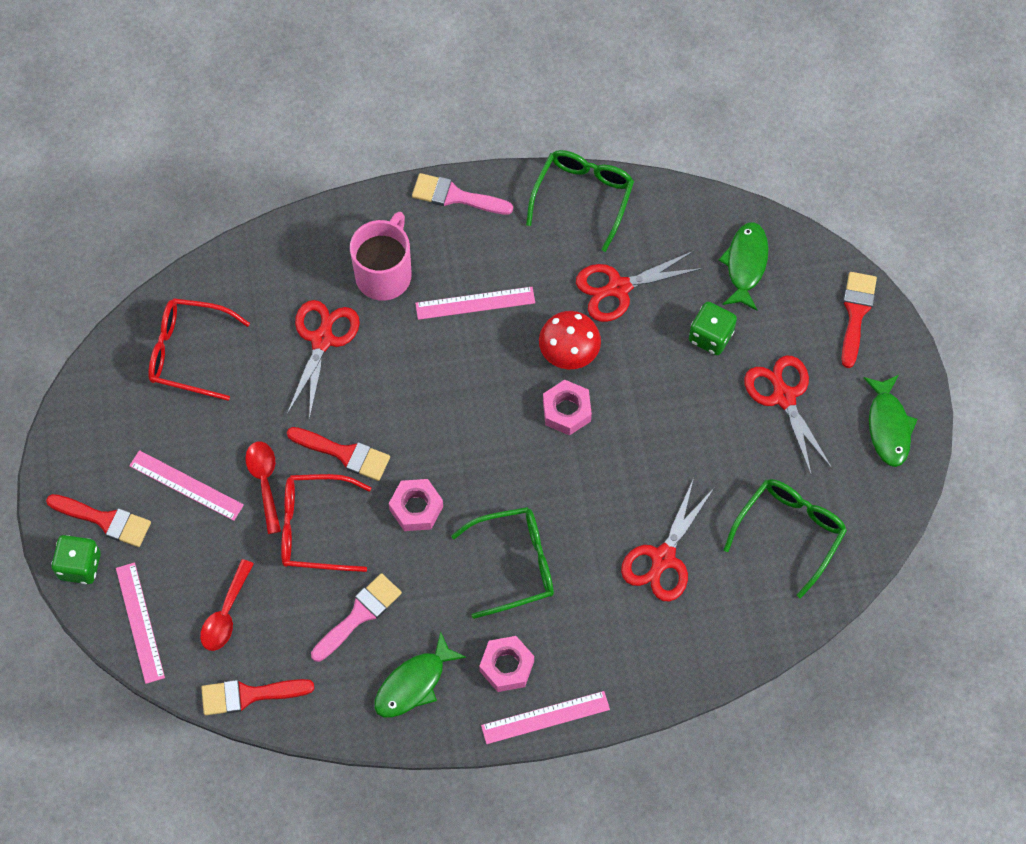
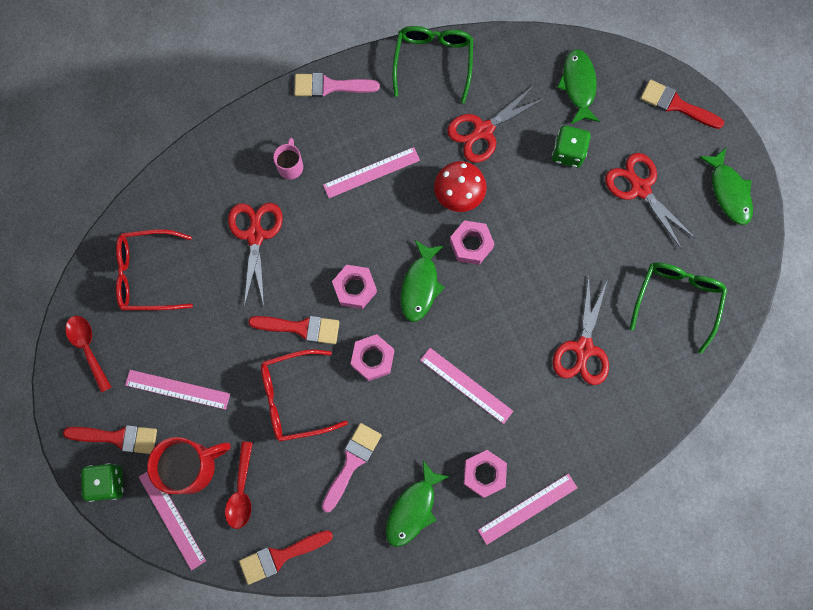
camera: 15 degrees left, 10 degrees up
(178, 573) = (192, 466): none -> red mug
(264, 482) = (242, 369): red spoon -> red spoon (88, 348)
(384, 274) = (290, 166): pink mug -> pink mug, size x0.54
(418, 426) = (355, 288): none -> pink nut
(494, 441) = (420, 285): none -> green fish
(515, 564) = (466, 385): green glasses -> pink ruler
(856, 314) = (676, 105): red brush -> red brush turned 60 degrees counterclockwise

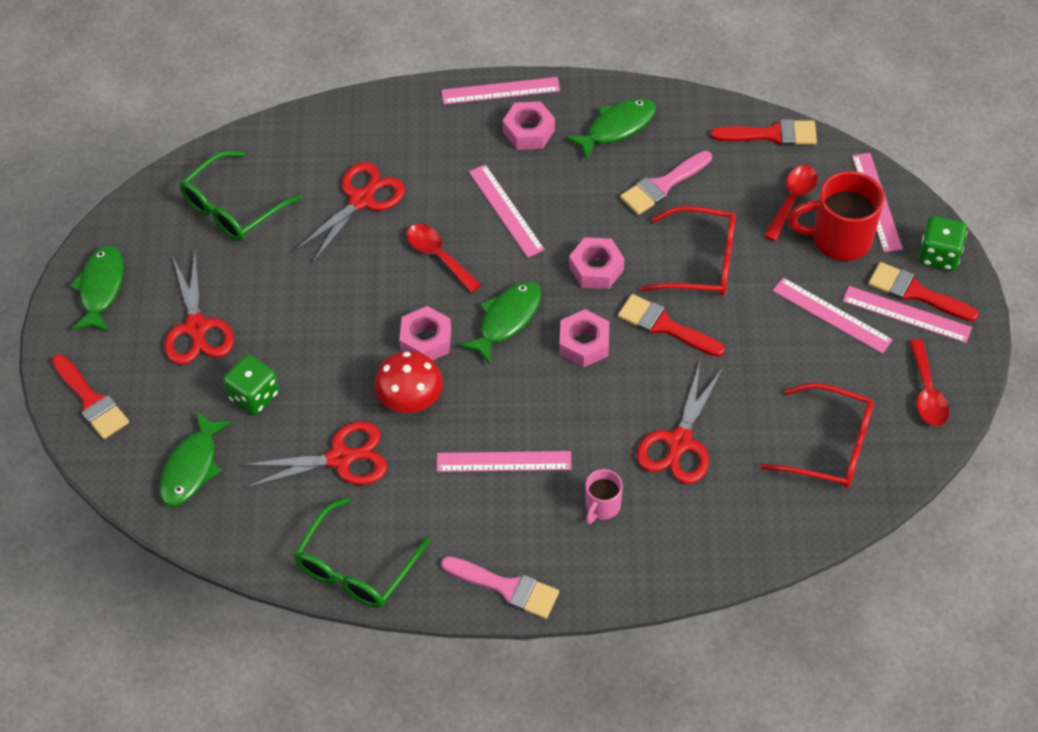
camera: 155 degrees left, 20 degrees down
(120, 414) = (906, 314): none -> pink ruler
(498, 321) = (438, 256): none -> red spoon

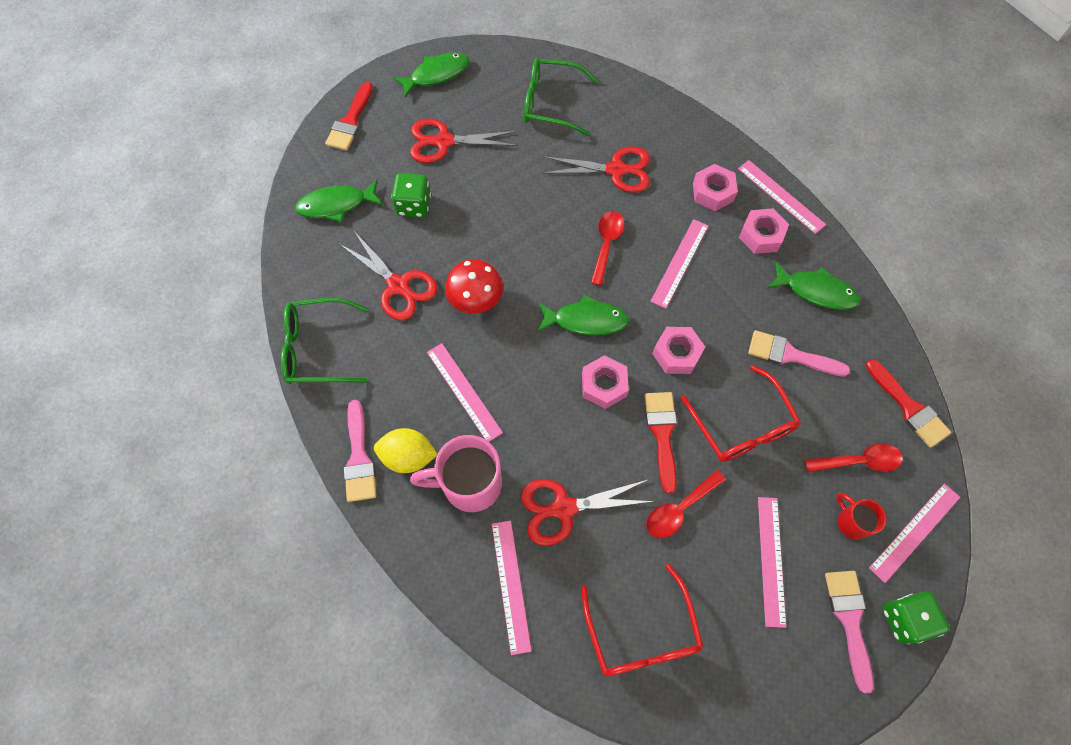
camera: 55 degrees right, 10 degrees up
(196, 327) = (444, 142): red scissors -> red scissors turned 45 degrees clockwise
(426, 340) = (530, 279): pink nut -> pink nut (713, 192)
(537, 544) = (408, 457): none -> yellow lemon
(602, 506) = (469, 484): pink mug -> pink mug, size x1.85
(839, 239) = (851, 522): red mug -> red mug, size x0.54
(906, 314) = (821, 625): pink ruler -> pink ruler (510, 585)
(916, 293) = (849, 621): red brush -> pink brush
(927, 392) = (754, 690): red spoon -> red spoon (679, 509)

